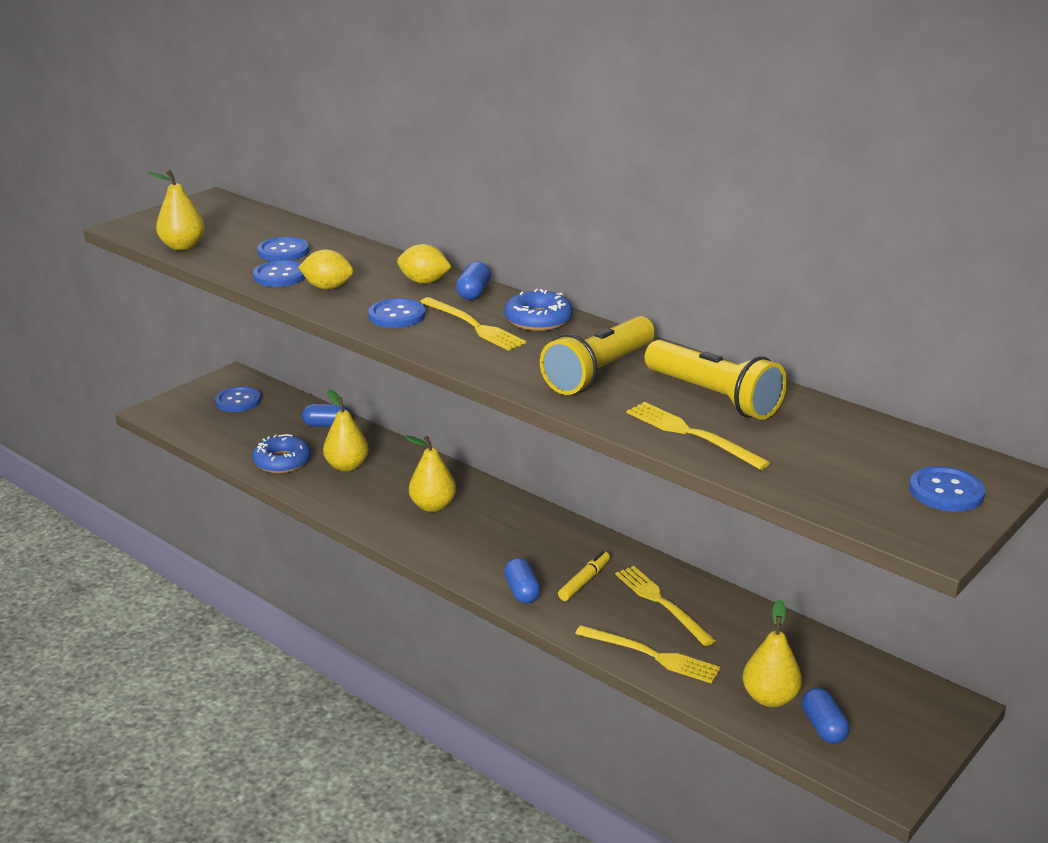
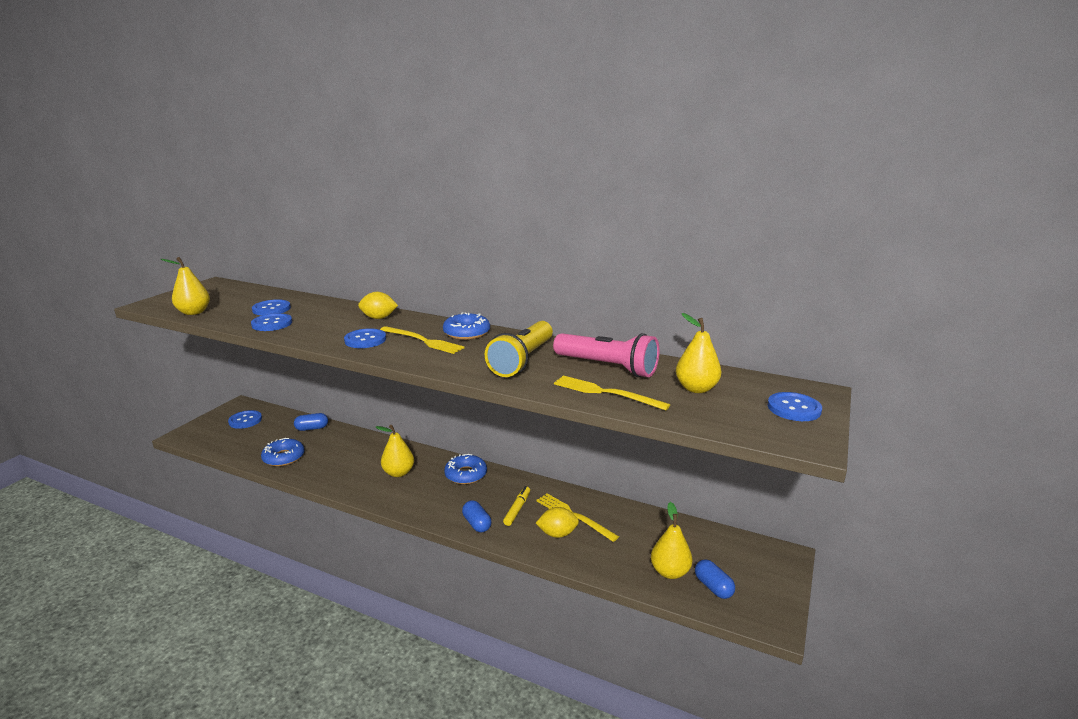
camera: 15 degrees left, 5 degrees down
(327, 287) = (309, 327): yellow lemon -> yellow lemon (557, 534)
(347, 466) = (331, 454): yellow pear -> yellow pear (696, 389)
(473, 293) = (416, 321): blue capsule -> none
(526, 522) = (466, 474): none -> blue donut
(651, 655) = (580, 555): yellow fork -> none
(714, 397) = (607, 367): yellow flashlight -> pink flashlight

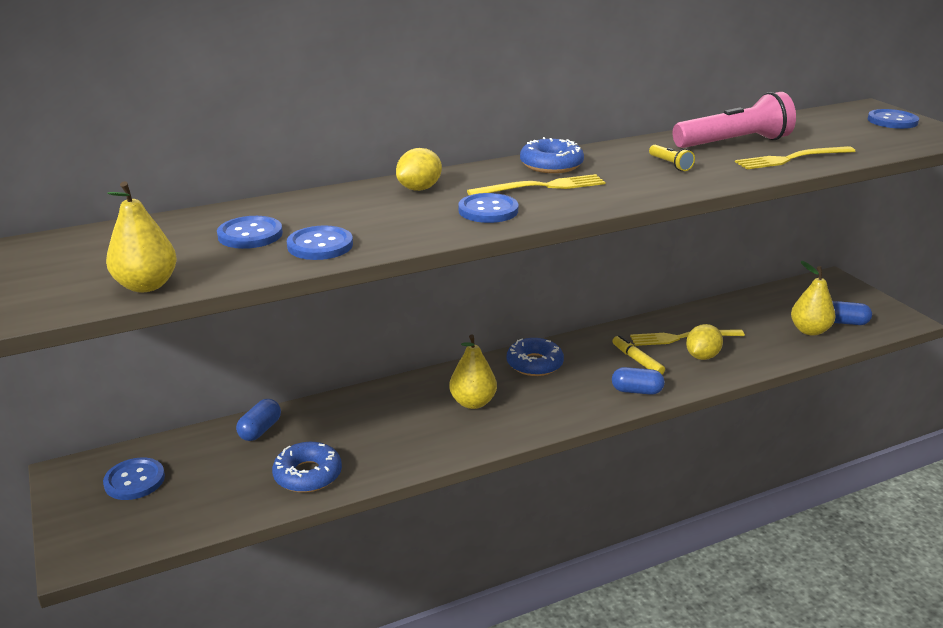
camera: 50 degrees left, 5 degrees up
(522, 360) = (670, 164): yellow flashlight -> yellow flashlight, size x0.43
(696, 389) = (821, 132): yellow pear -> none

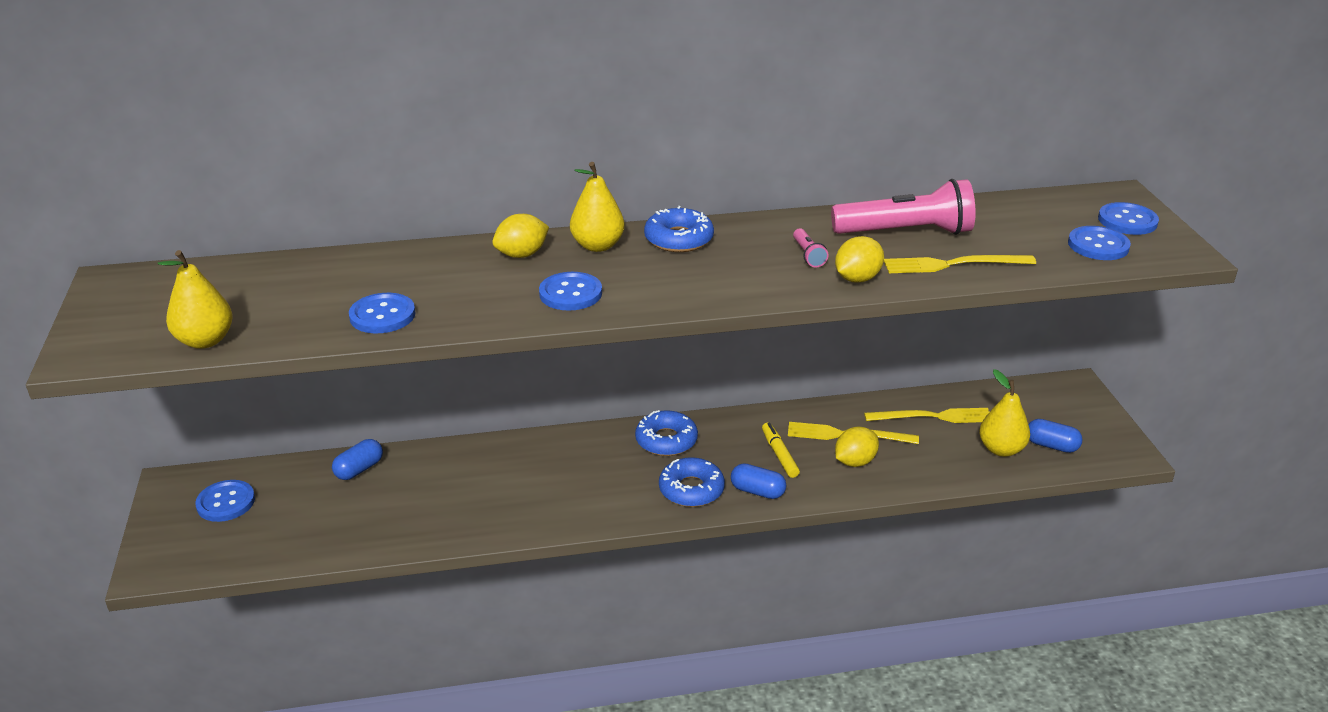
camera: 15 degrees right, 5 degrees up
(250, 235) = (327, 292): blue button -> blue button (1098, 245)
(308, 475) = (382, 526): blue donut -> blue donut (691, 489)
(473, 402) = (579, 475): yellow pear -> yellow pear (597, 246)
(541, 187) = (647, 269): yellow fork -> yellow fork (933, 417)
(670, 164) = (808, 255): yellow flashlight -> pink flashlight
(725, 175) = (857, 279): none -> yellow lemon

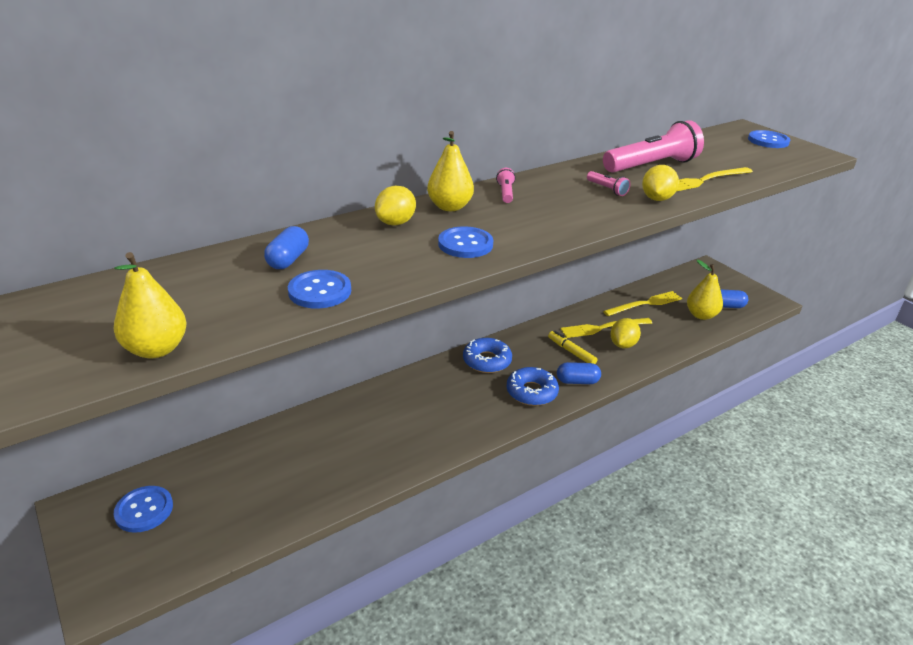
camera: 25 degrees left, 0 degrees up
(359, 469) = (255, 446): blue capsule -> blue capsule (288, 260)
(679, 239) = (505, 193): blue donut -> pink flashlight
(1098, 245) = (770, 156): blue button -> none

